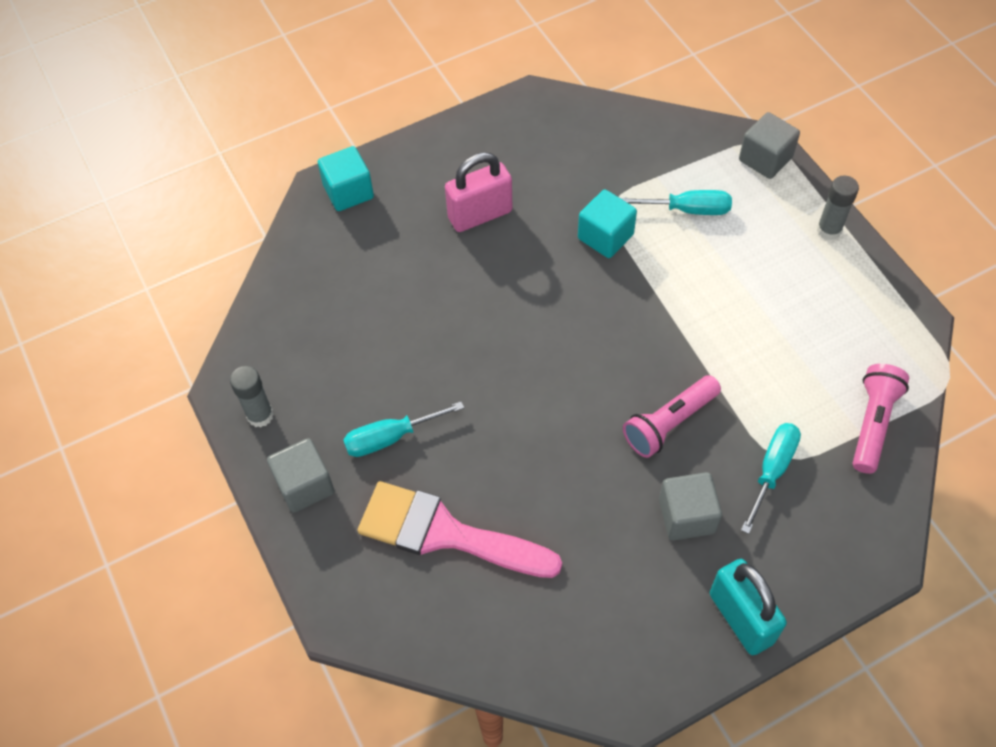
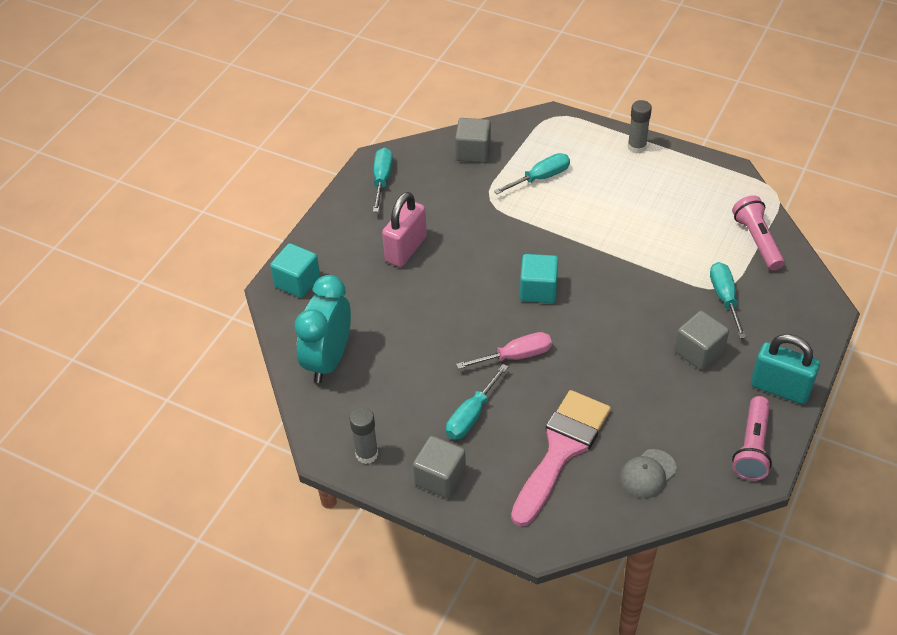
camera: 35 degrees left, 10 degrees down
(308, 293) = (328, 360): none -> turquoise clock
(445, 533) = (561, 450): pink brush -> pink brush turned 135 degrees clockwise
(488, 400) = (515, 356): none -> pink screwdriver
(509, 620) = (648, 474): none -> grey cap
(521, 123) = (382, 180): none -> turquoise screwdriver
(605, 236) = (502, 220): turquoise cube -> turquoise cube (538, 290)
(669, 423) = (641, 306): pink flashlight -> pink flashlight (752, 447)
(765, 159) = (562, 125): grey cube -> grey cube (473, 152)

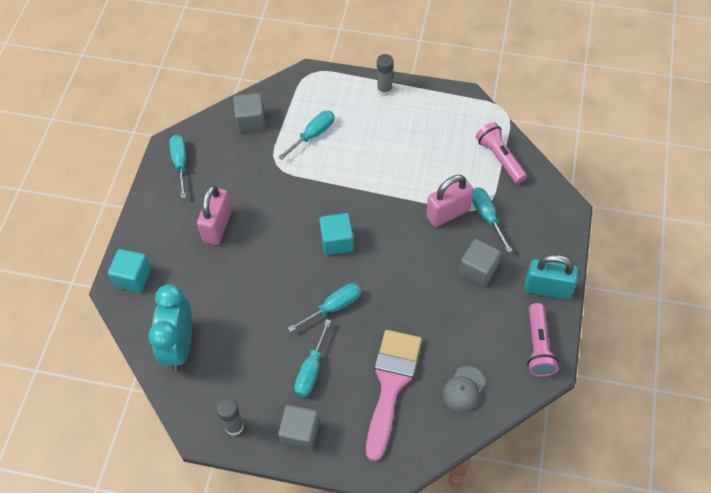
camera: 15 degrees left, 10 degrees up
(515, 356) = (333, 307): pink screwdriver -> turquoise screwdriver
(678, 286) = (448, 213): none -> pink padlock

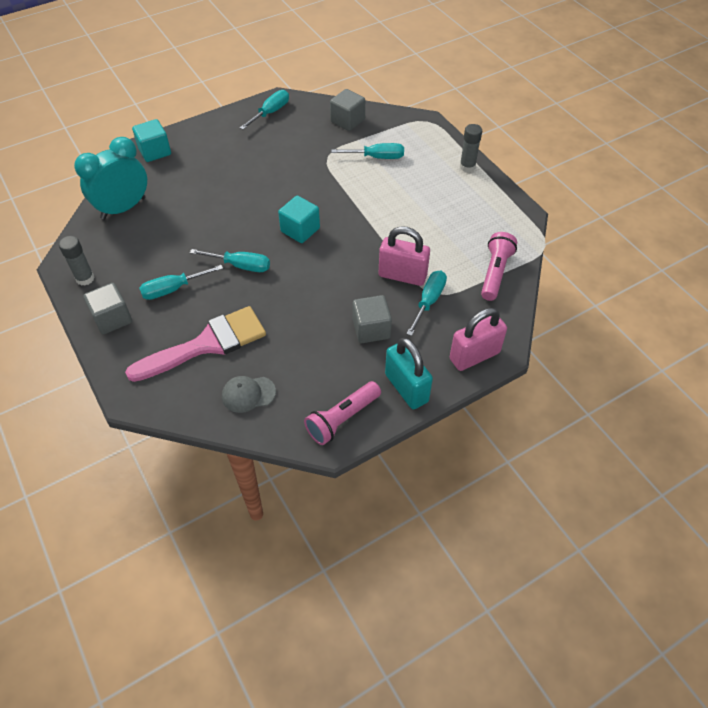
camera: 45 degrees right, 5 degrees down
(217, 226) = (241, 162): pink padlock -> pink padlock (474, 356)

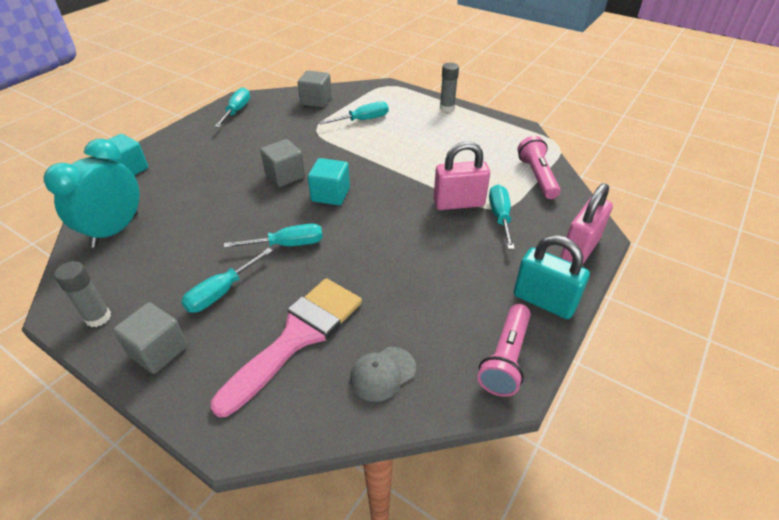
camera: 25 degrees left, 10 degrees down
(371, 329) = (466, 259): grey cube -> grey cube (285, 176)

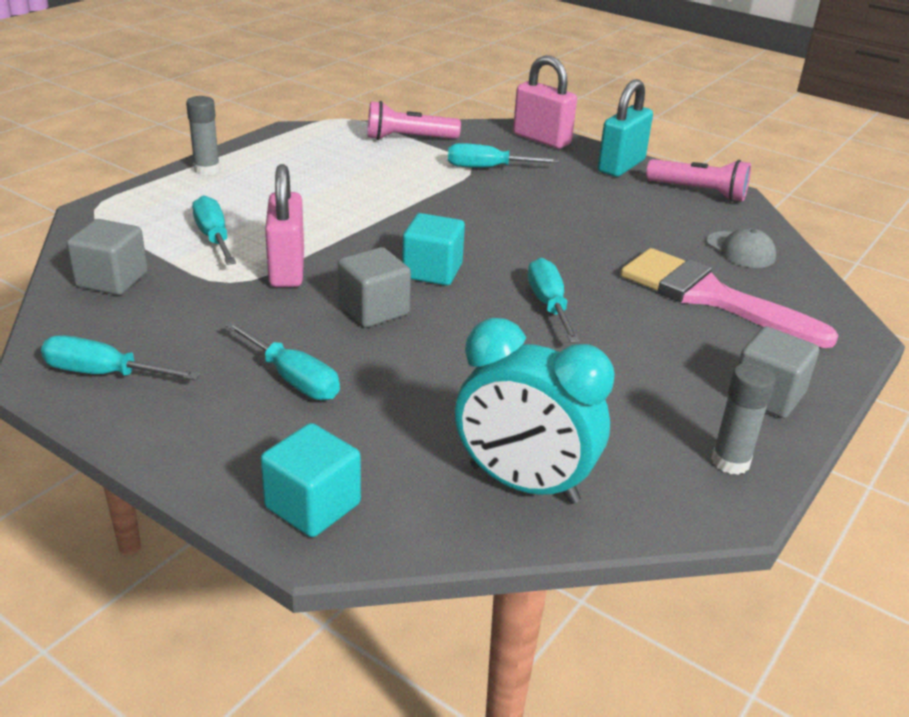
camera: 90 degrees left, 10 degrees down
(221, 292) = (652, 354): turquoise screwdriver -> turquoise screwdriver (293, 379)
(458, 203) = (460, 187): pink padlock -> pink padlock (287, 269)

